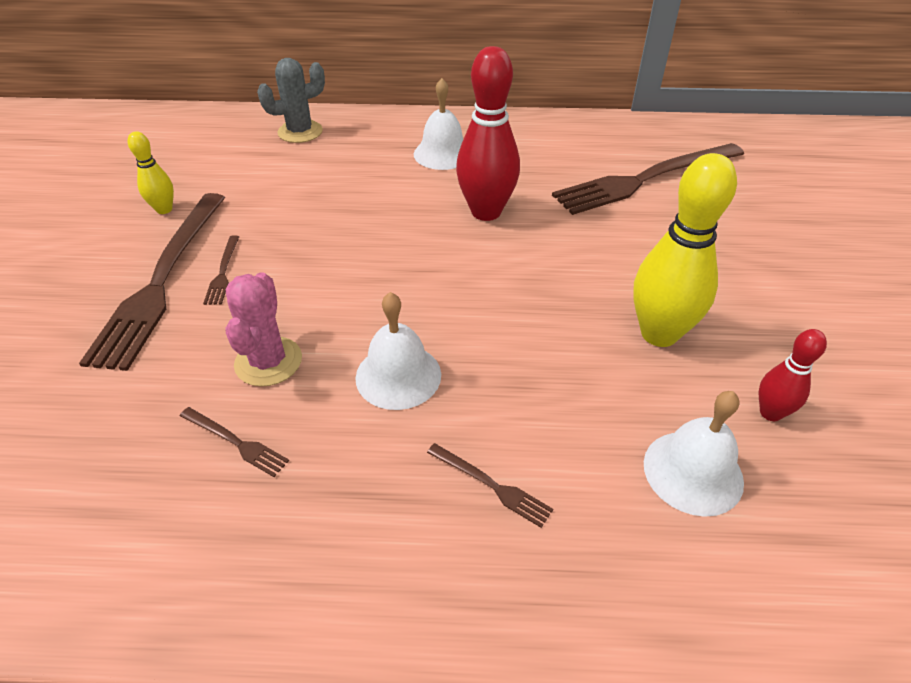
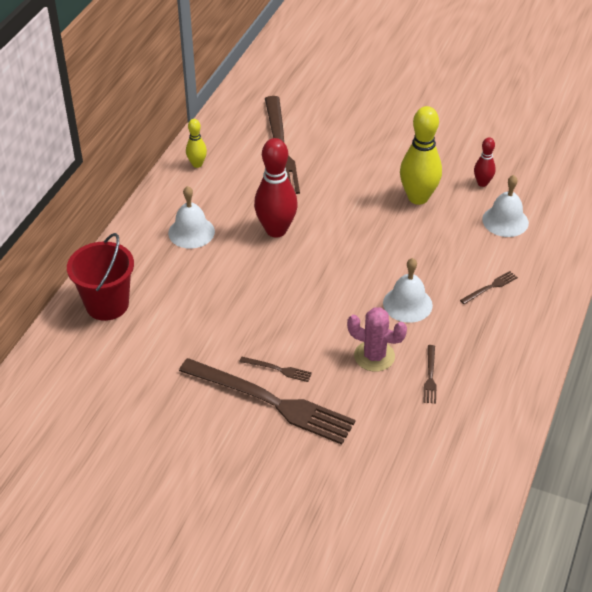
camera: 70 degrees left, 0 degrees up
(164, 209) = (180, 397): yellow bowling pin -> yellow bowling pin (197, 164)
(236, 442) = (430, 376): brown fork -> brown fork turned 135 degrees clockwise
(300, 132) = (107, 304): grey cactus -> red bucket

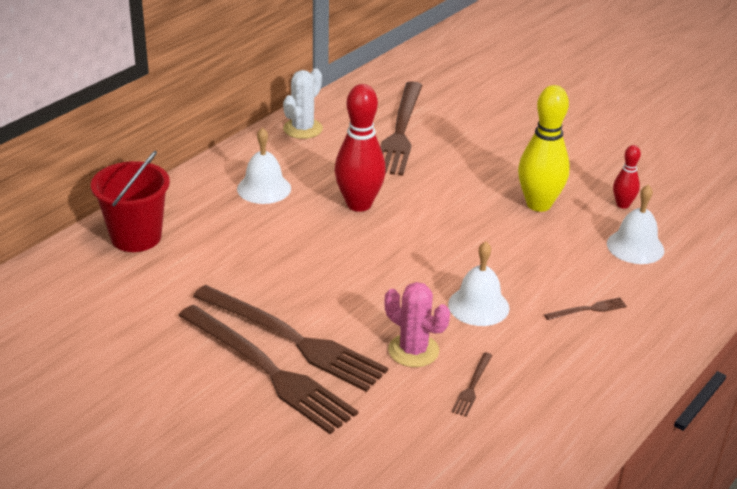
camera: 15 degrees right, 10 degrees down
(197, 164) = (303, 129): yellow bowling pin -> white cactus
(278, 369) = (292, 339): brown fork -> brown fork, size x2.49

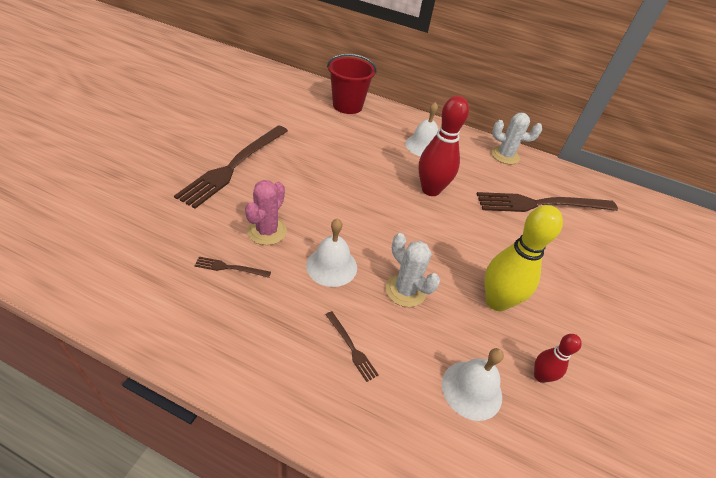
camera: 70 degrees right, 10 degrees up
(292, 339) = (267, 173): brown fork -> none
(519, 259) = (405, 290): none -> white cactus

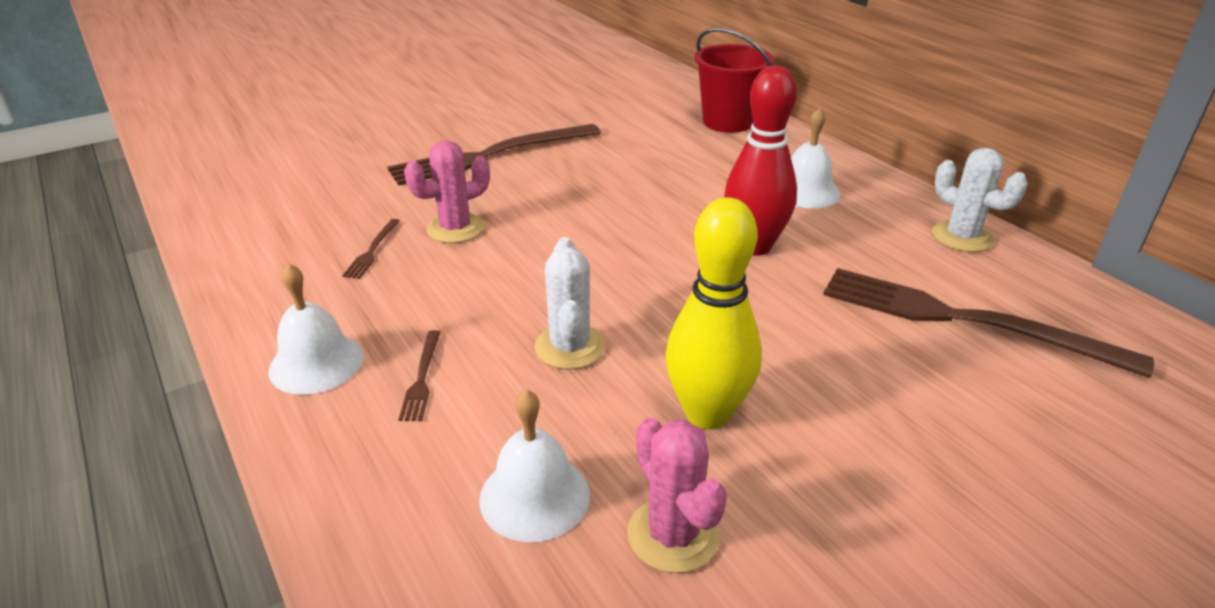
camera: 40 degrees right, 10 degrees down
(230, 268) = (372, 251): brown fork -> brown fork turned 120 degrees counterclockwise
(331, 266) = (496, 287): white bell -> white bell (316, 363)
(540, 376) = (673, 535): red bowling pin -> pink cactus

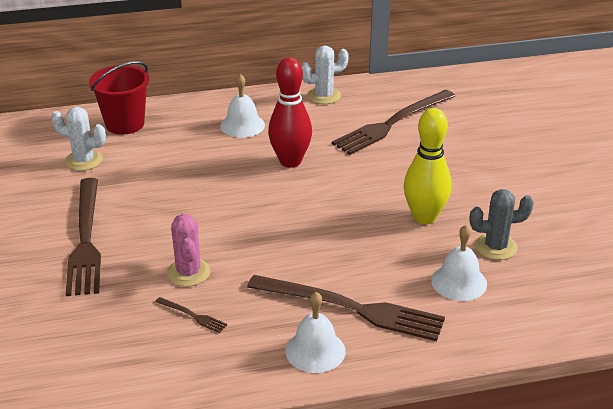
camera: 70 degrees left, 0 degrees up
(422, 378) = (351, 308): brown fork -> brown fork, size x2.49
(570, 347) = (350, 249): white cactus -> white cactus (84, 160)
(673, 535) = (495, 247): pink cactus -> grey cactus

